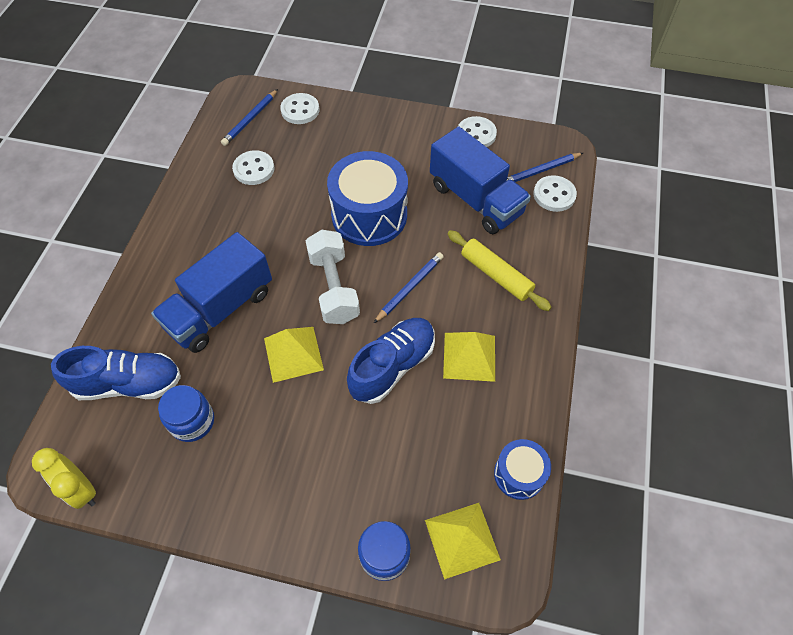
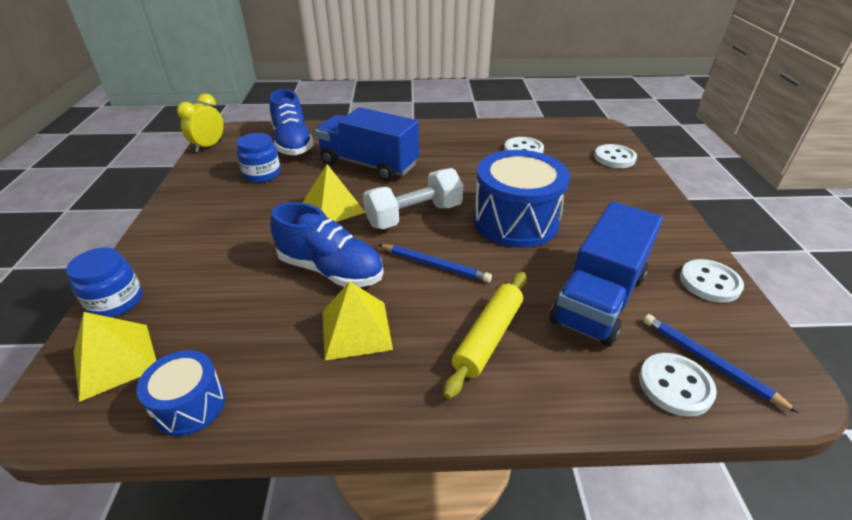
camera: 75 degrees right, 20 degrees down
(250, 119) = (577, 137): blue pencil -> none

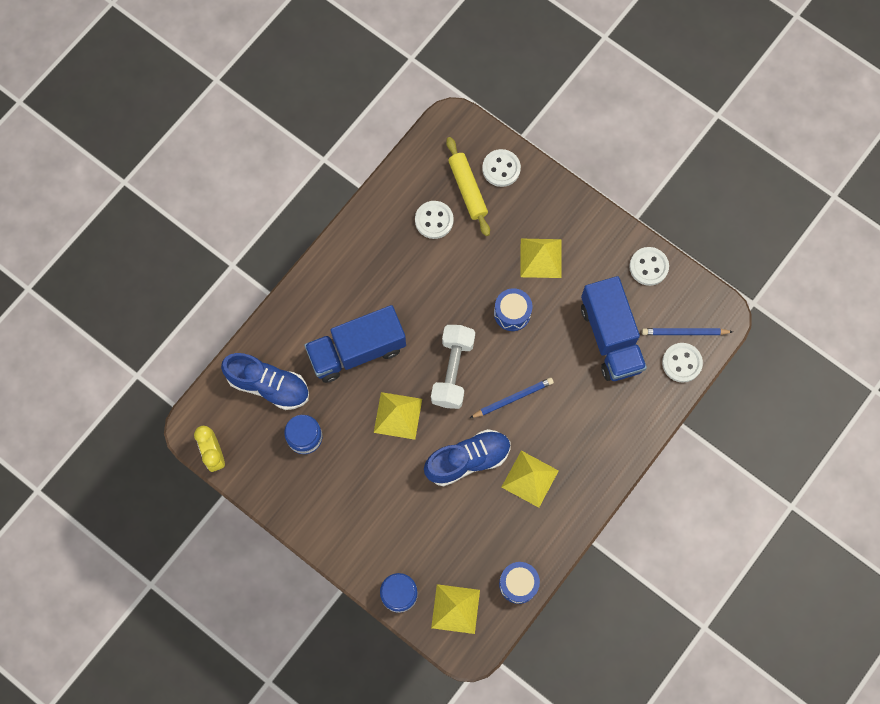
camera: 50 degrees left, 35 degrees up
(488, 337) = (588, 418): yellow rolling pin -> yellow rolling pin (467, 189)
(515, 221) = (512, 313): blue drum -> blue drum, size x0.53
(588, 211) = (540, 258): none -> yellow pyramid

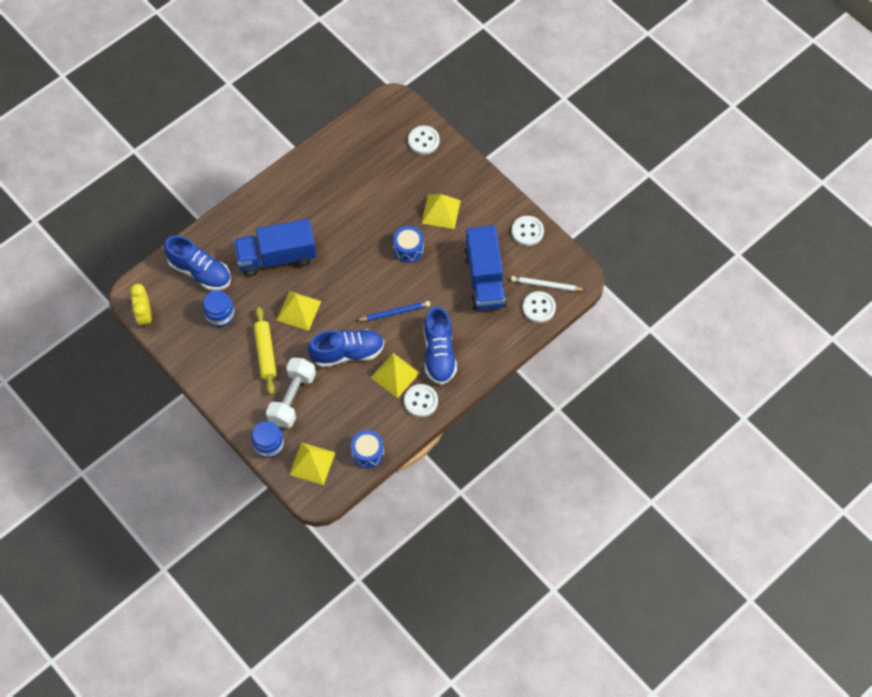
camera: 10 degrees right, 10 degrees down
(434, 220) = (361, 170): white button -> white button (421, 401)
(453, 371) = (350, 284): white dumbbell -> white dumbbell (292, 398)
(467, 189) = (393, 152): yellow rolling pin -> yellow rolling pin (265, 353)
(576, 442) = (439, 353): none -> blue shoe
(684, 332) = (546, 285): blue pencil -> white pencil

